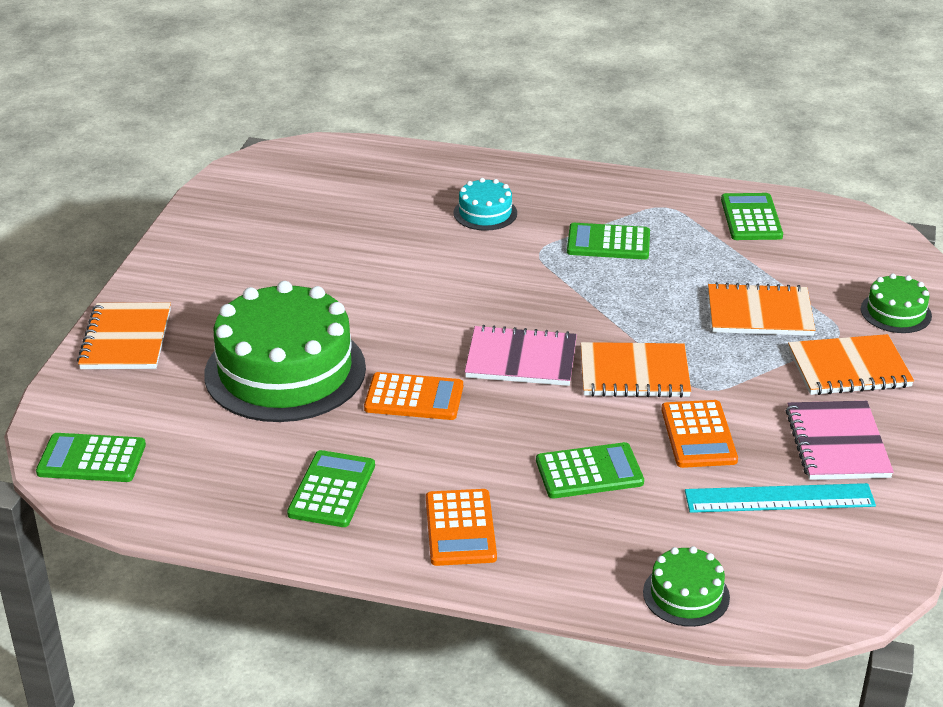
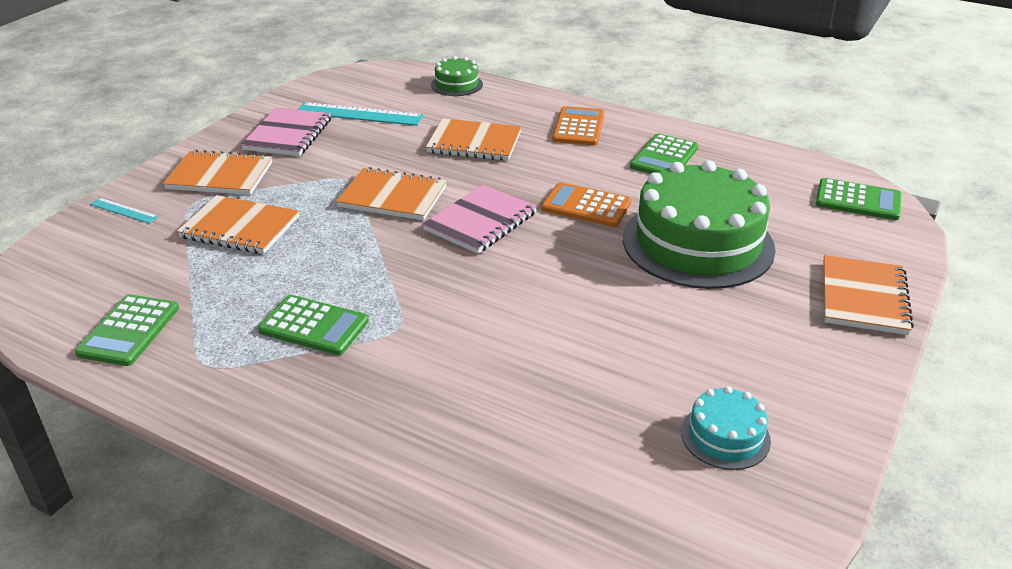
camera: 165 degrees left, 0 degrees up
(485, 213) = (429, 396): turquoise cake -> turquoise cake (725, 436)
(521, 359) = (480, 222): pink notebook -> pink notebook turned 75 degrees counterclockwise
(589, 472) = (474, 143): green calculator -> orange notebook
(698, 435) = (379, 152): orange calculator -> none
(896, 312) = (124, 210): green cake -> turquoise ruler

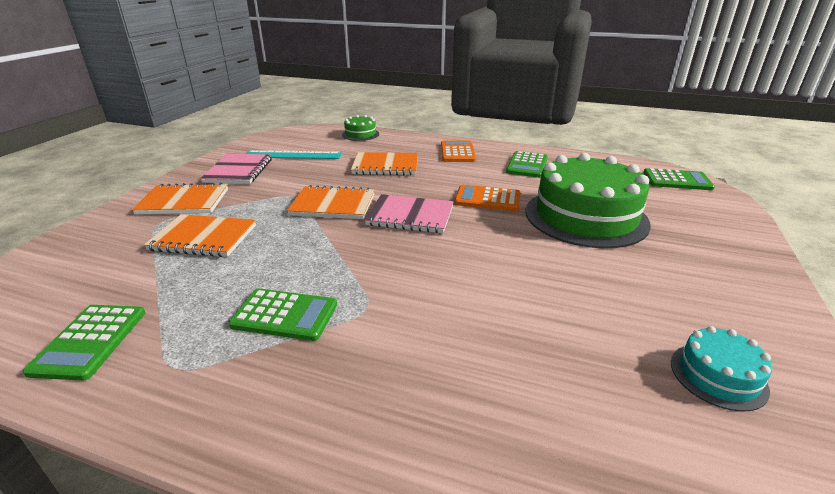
camera: 10 degrees left, 5 degrees down
(124, 210) = (94, 234): turquoise ruler -> none
(480, 222) = (410, 216): pink notebook -> pink notebook turned 75 degrees clockwise
(863, 297) = (734, 243): orange notebook -> none

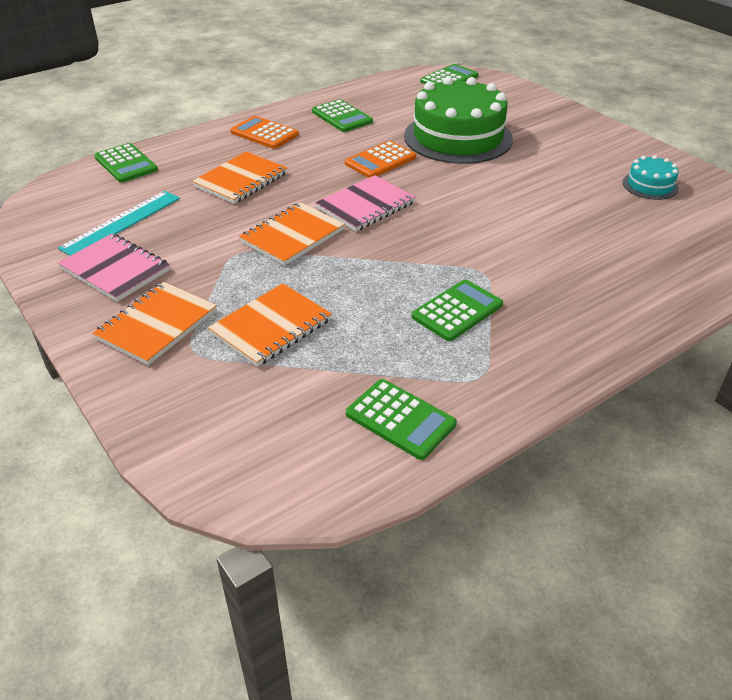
camera: 55 degrees left, 10 degrees up
(360, 134) = (126, 164): green cake -> green calculator

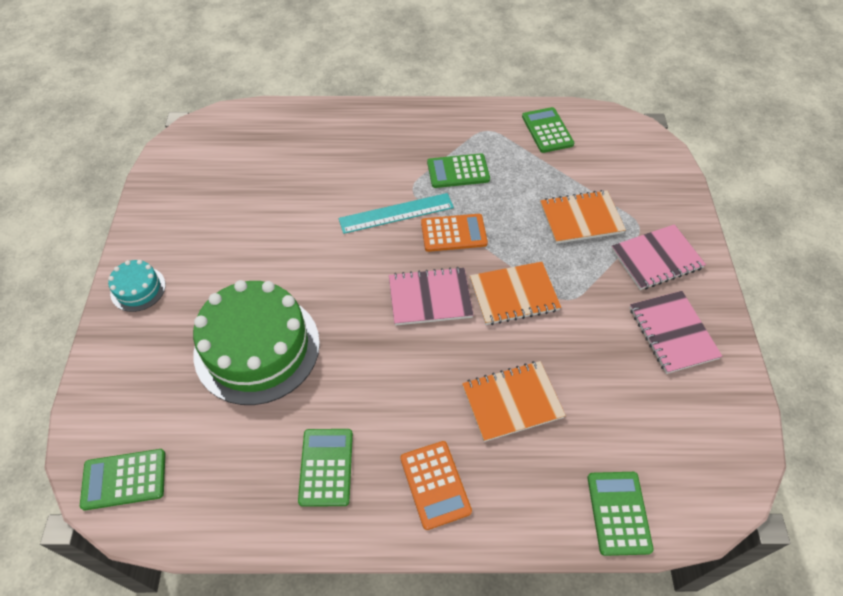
camera: 145 degrees left, 15 degrees up
(121, 223) = (651, 397): turquoise ruler -> turquoise ruler (396, 213)
(157, 325) = (656, 259): orange notebook -> pink notebook
(380, 160) = (362, 354): orange calculator -> orange calculator (453, 233)
(650, 185) = (201, 196): turquoise cake -> turquoise cake (138, 289)

